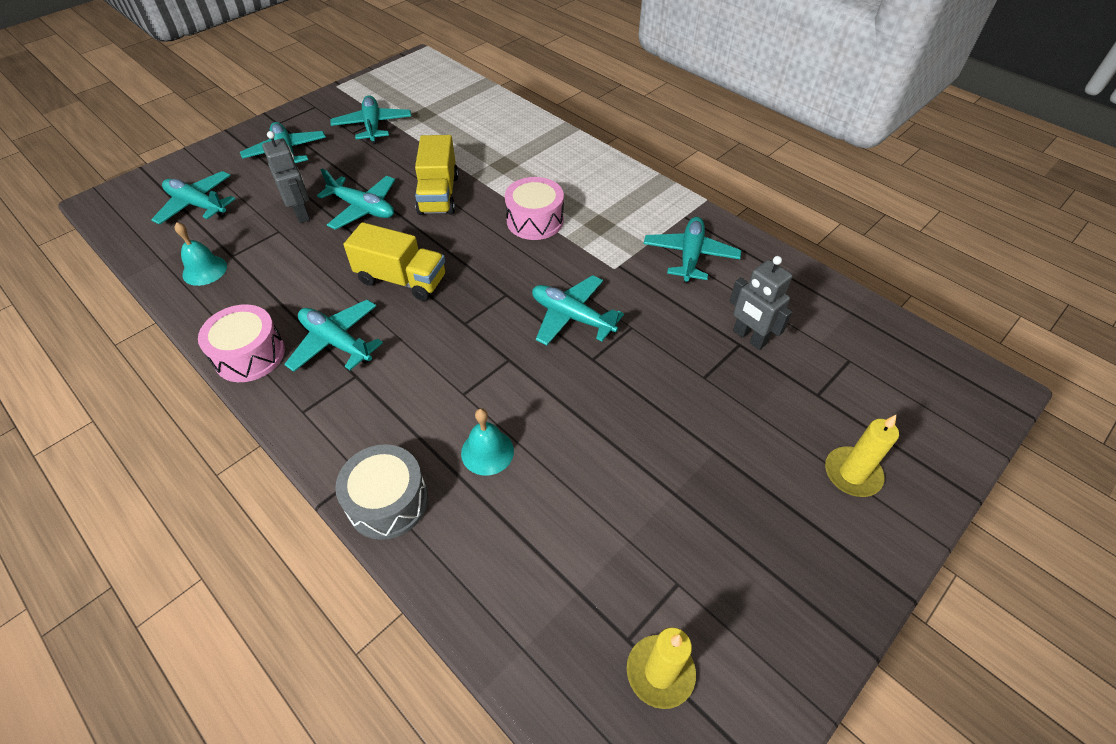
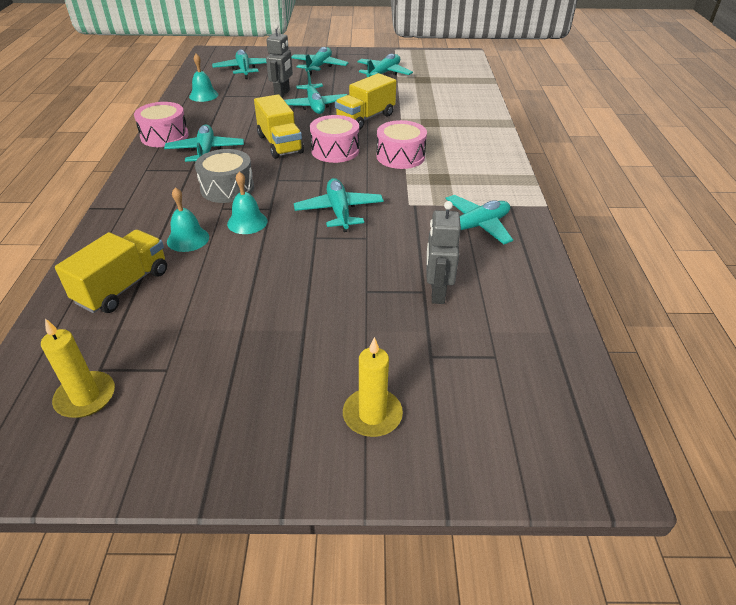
camera: 45 degrees right, 10 degrees down
(388, 501) = (114, 226): grey drum -> grey drum (227, 188)
(467, 252) = (335, 150): none -> pink drum
(512, 390) = (247, 222): none -> turquoise bell
(512, 551) = (123, 287): none -> yellow truck

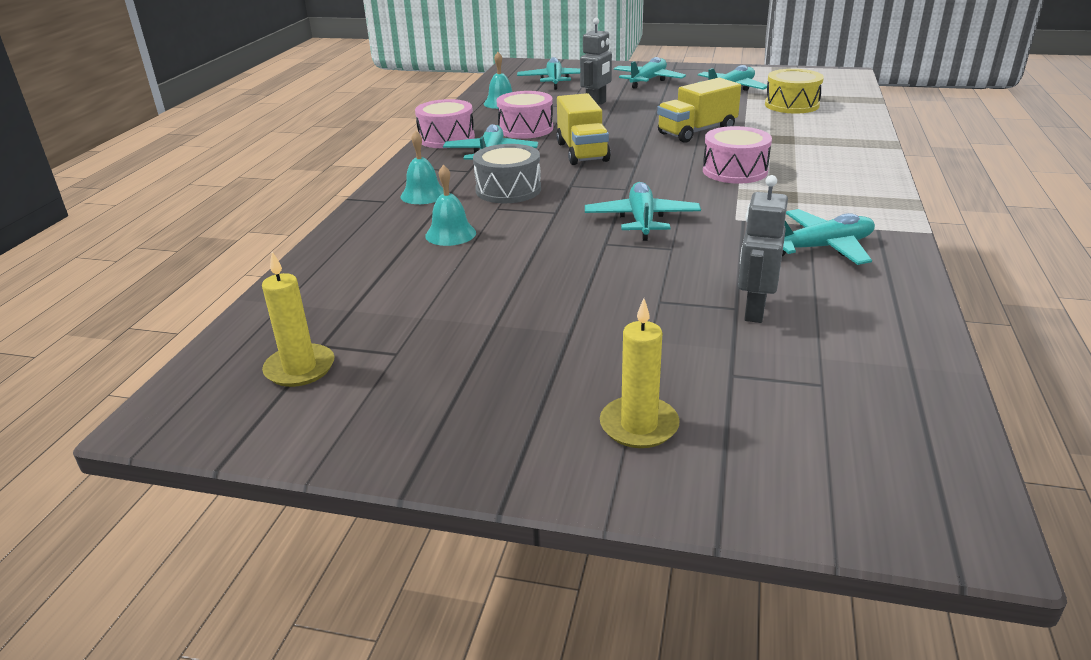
camera: 15 degrees right, 10 degrees down
(123, 287) = (366, 272): yellow truck -> none
(247, 222) = (524, 223): turquoise bell -> turquoise bell (423, 195)
(315, 105) = (634, 117): turquoise plane -> none
(335, 150) = (650, 161): pink drum -> pink drum (525, 129)
(431, 88) = (791, 105): none -> yellow drum

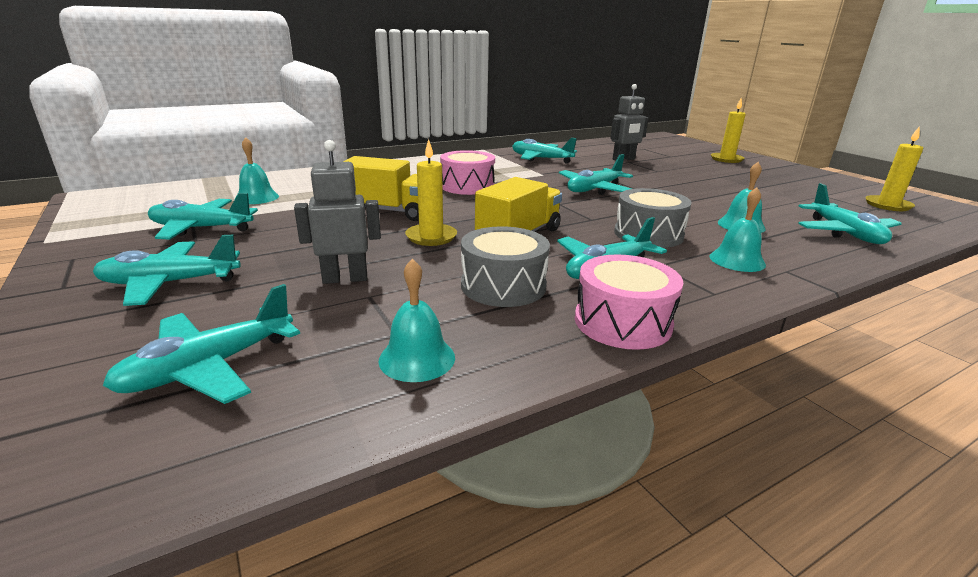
camera: 135 degrees left, 5 degrees down
(350, 268) = (844, 233): none -> turquoise plane
(525, 129) = (503, 286): pink drum -> grey drum
(623, 131) = (431, 237): none -> yellow candle
(791, 105) = (257, 197): yellow drum -> turquoise bell

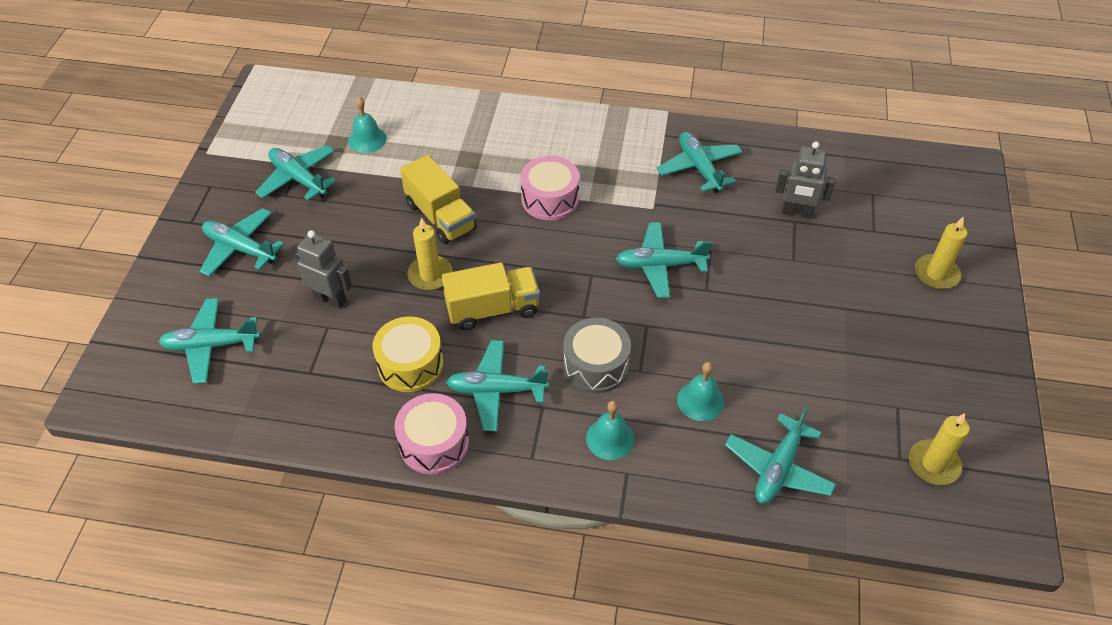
camera: 40 degrees right, 25 degrees up
(417, 358) = (299, 399): turquoise bell -> none
(503, 286) = (410, 364): grey drum -> yellow drum

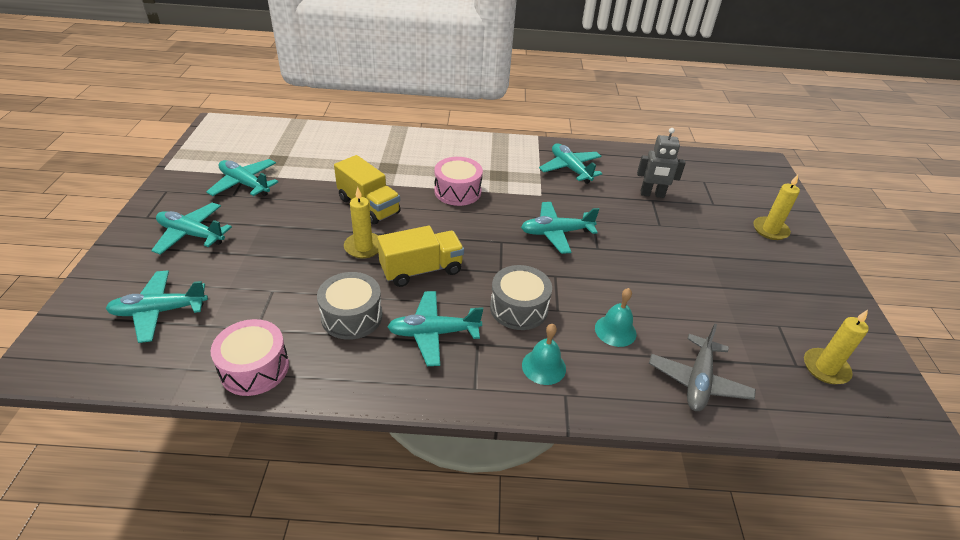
camera: 10 degrees left, 10 degrees down
(330, 299) = (275, 269): grey robot -> none
(367, 139) = (303, 157): turquoise bell -> none
(410, 364) = (352, 316): yellow drum -> grey drum
(434, 443) = (380, 382): pink drum -> pink drum (254, 368)
(778, 468) = (698, 381): turquoise plane -> grey plane

